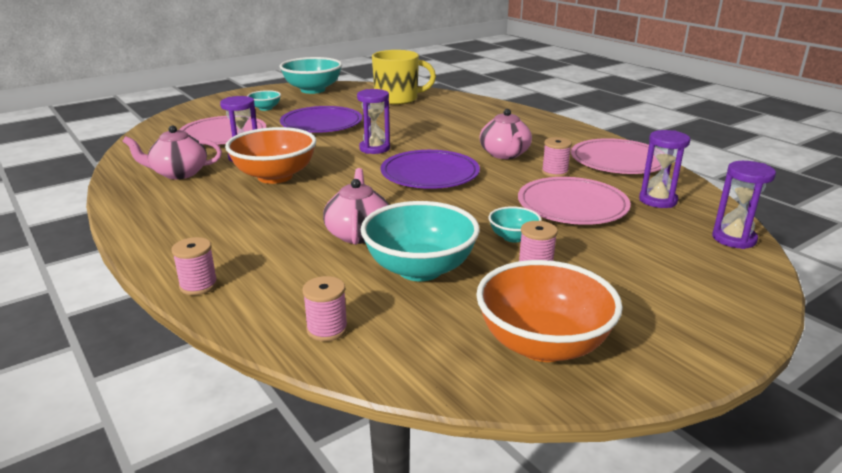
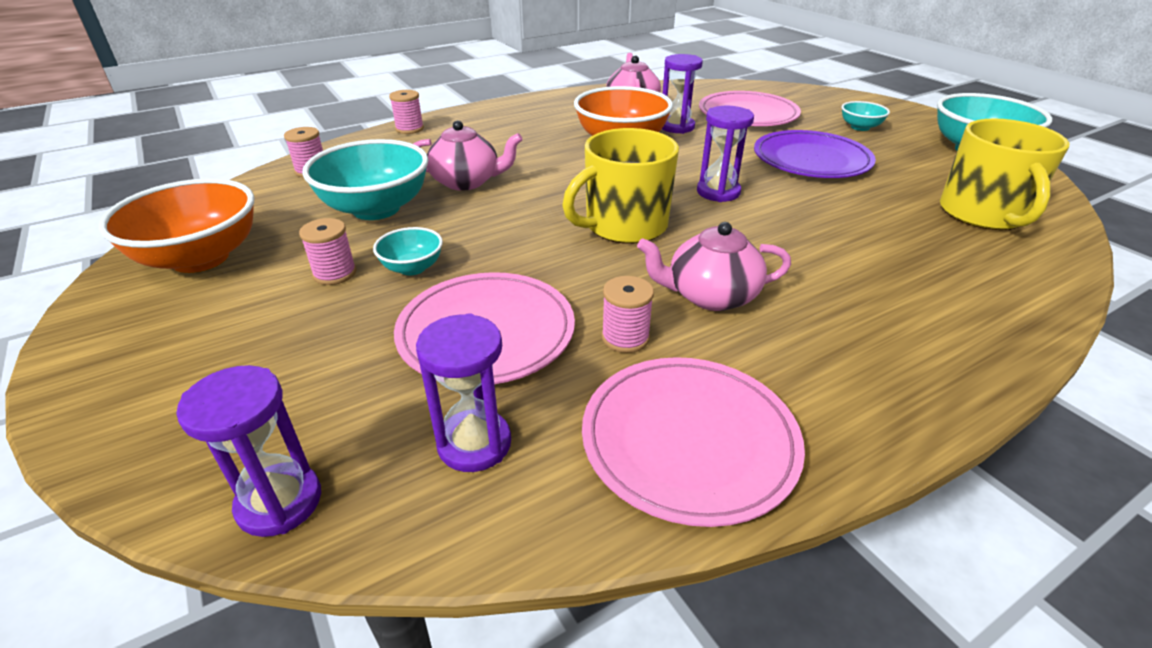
camera: 95 degrees right, 10 degrees up
(430, 174) = (624, 226): purple plate -> yellow mug

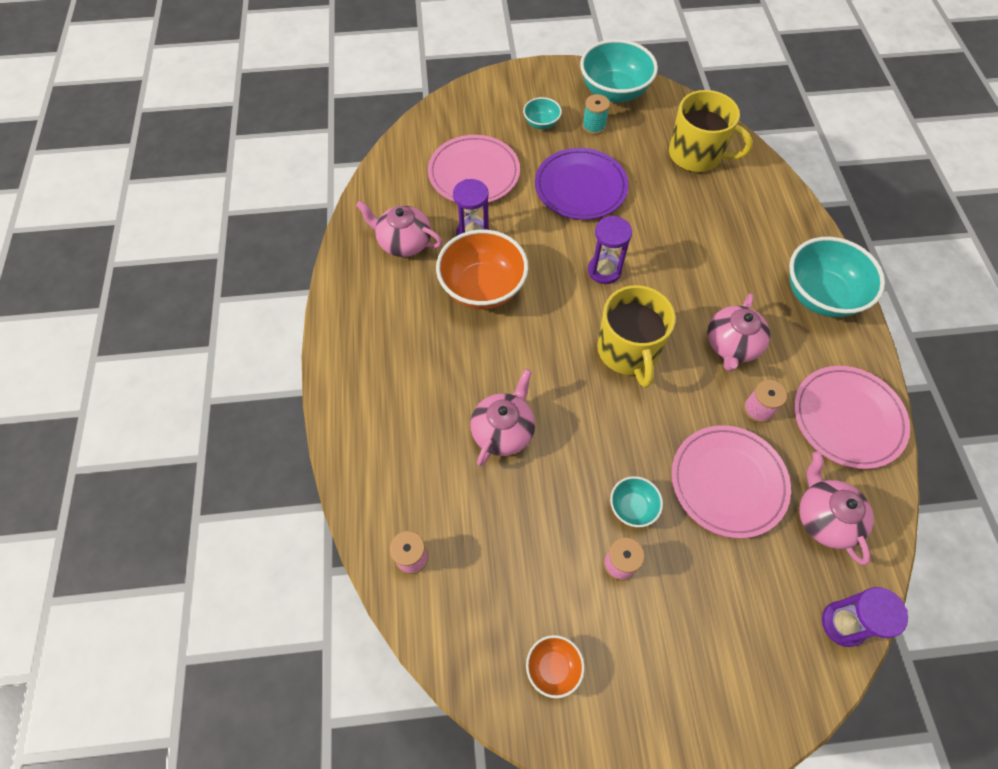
camera: 65 degrees left, 25 degrees up
(200, 258) = (553, 668): orange bowl -> orange bowl, size x0.49
(376, 209) = (523, 514): turquoise bowl -> turquoise bowl (820, 295)
(409, 129) = (349, 446): pink spool -> none
(474, 443) = (824, 518): purple hourglass -> pink teapot
(906, 150) = (594, 126): none -> turquoise spool

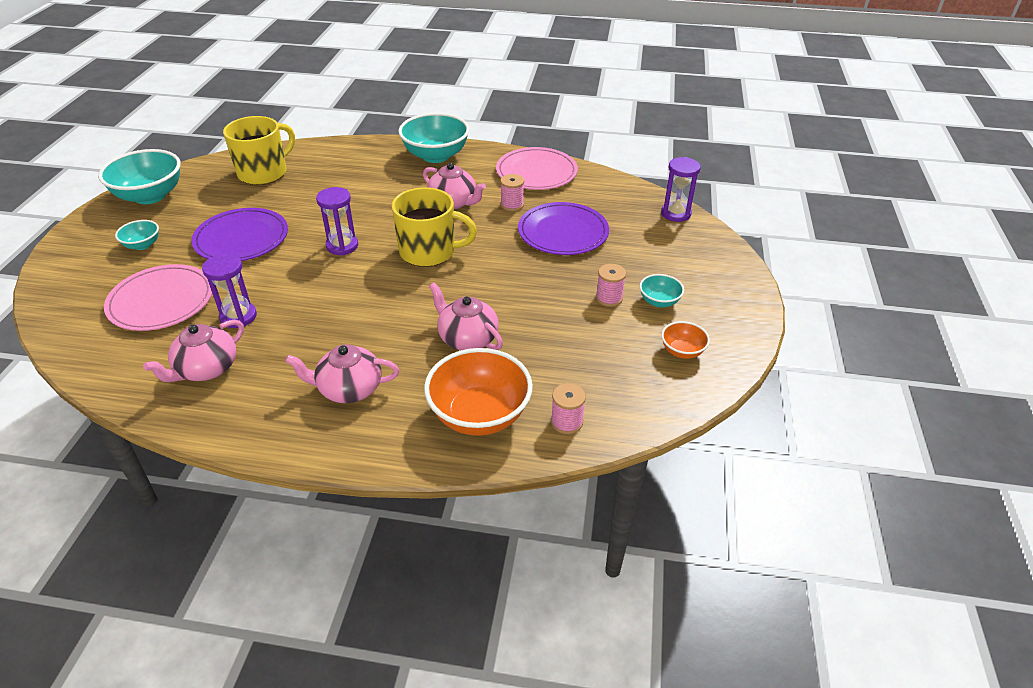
camera: 75 degrees left, 20 degrees down
(482, 288) = (307, 322): orange bowl -> orange bowl (479, 415)
(594, 126) = (179, 216): turquoise spool -> none
(632, 507) = (566, 281): turquoise bowl -> turquoise bowl (659, 301)
(728, 482) = (563, 232): pink plate -> purple plate
(824, 518) = (603, 201): pink teapot -> pink teapot (349, 389)

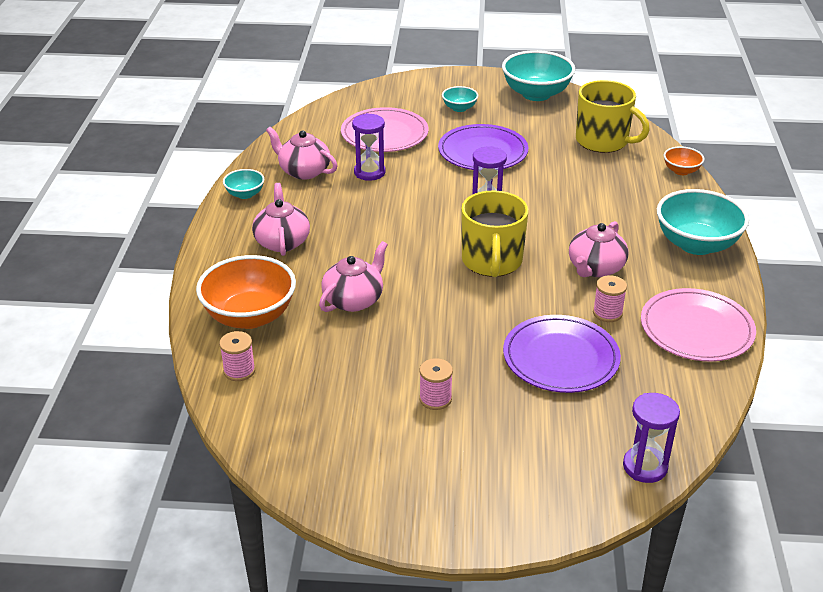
camera: 85 degrees right, 5 degrees down
(659, 301) = (436, 442): turquoise bowl -> turquoise bowl (245, 194)
(682, 351) = (347, 459): orange bowl -> orange bowl (681, 171)

